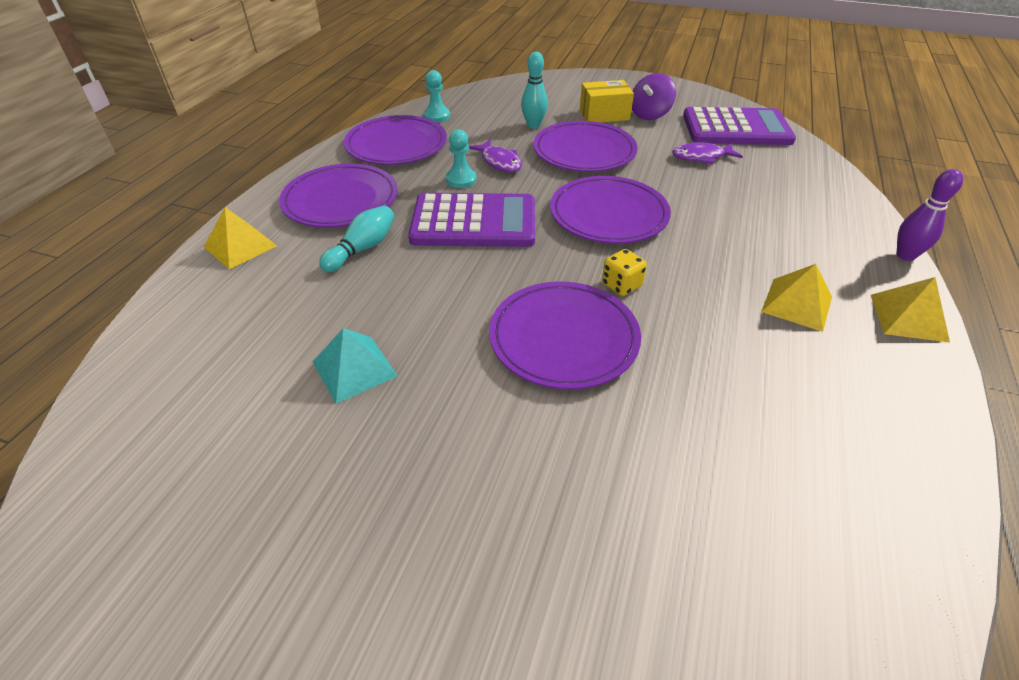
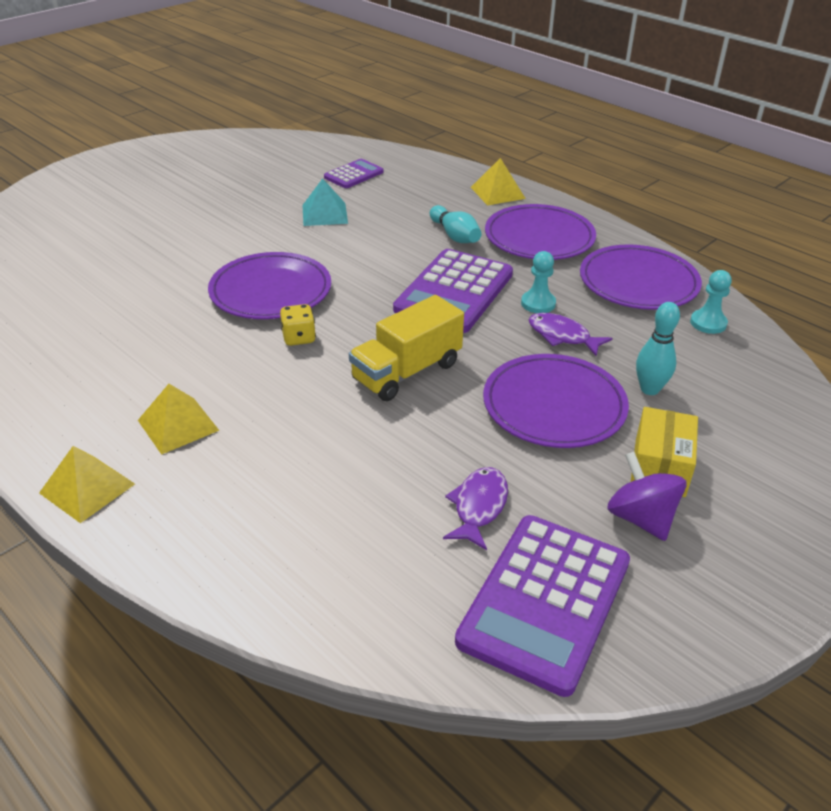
camera: 115 degrees right, 5 degrees down
(211, 387) = (353, 175): none -> purple calculator
(499, 162) = (562, 336): purple fish -> purple fish turned 45 degrees clockwise
(608, 214) = (406, 372): purple plate -> yellow truck
(905, 255) = (145, 562): purple bowling pin -> none

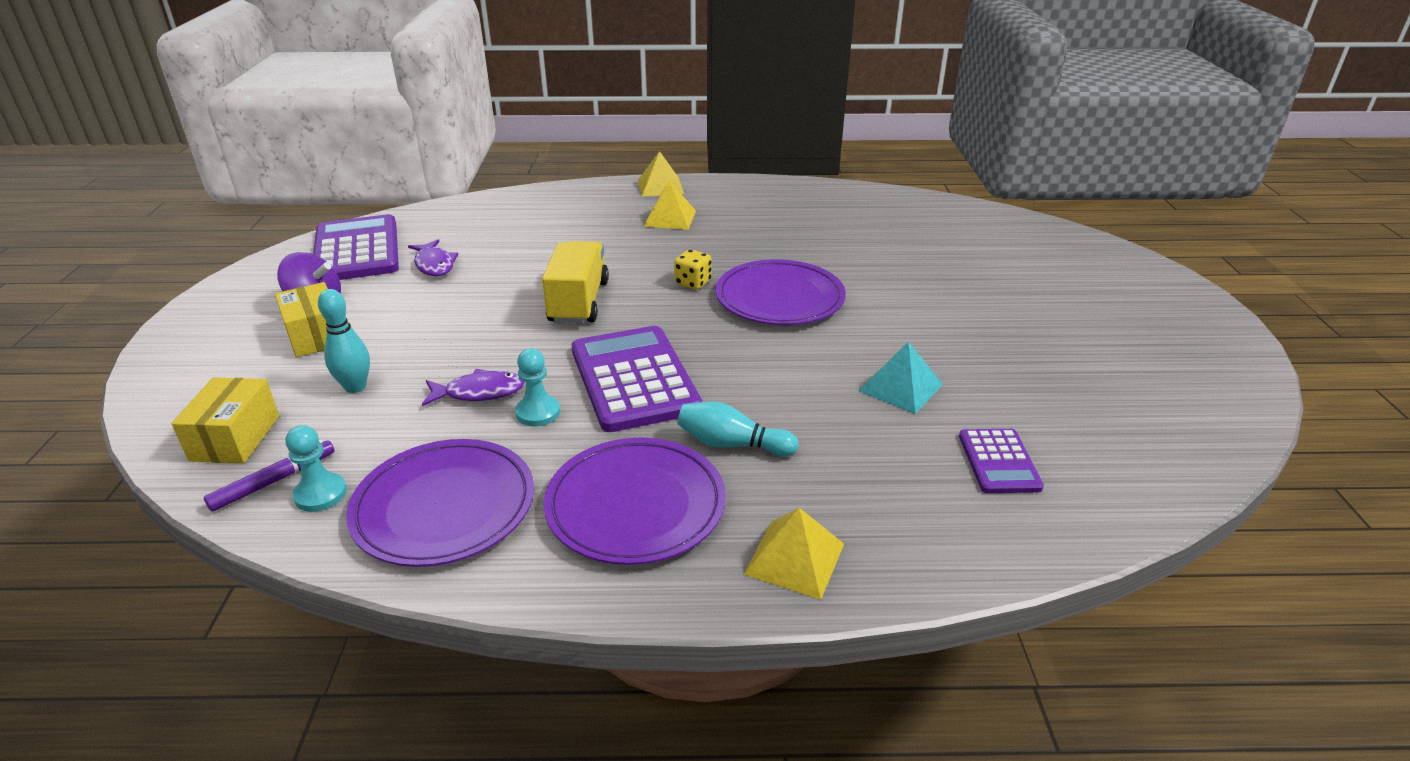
camera: 135 degrees right, 5 degrees down
(554, 406) = (434, 335): purple plate -> none
(736, 345) = (274, 481): none -> purple marker
(758, 392) = (235, 438): none -> yellow box

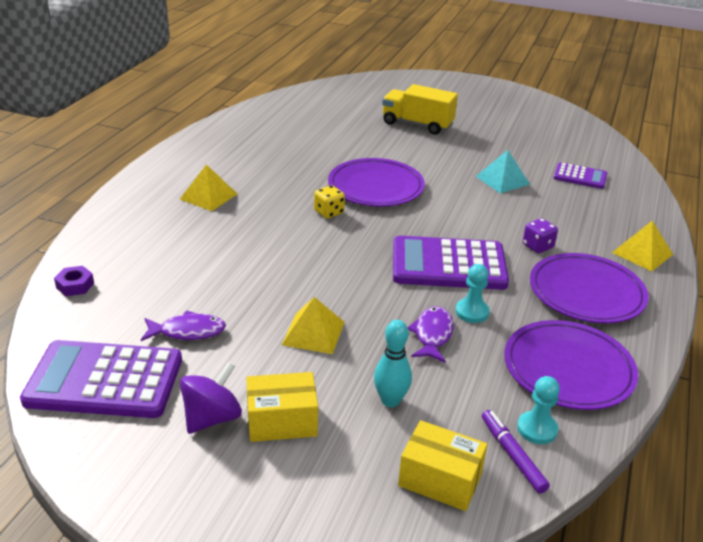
camera: 70 degrees left, 0 degrees up
(481, 206) = (75, 285): none -> purple nut
(579, 302) = (322, 266): yellow truck -> yellow truck (417, 124)
(660, 186) = (139, 186): yellow pyramid -> yellow pyramid (313, 333)
(732, 444) = (537, 246): turquoise bowling pin -> purple dice

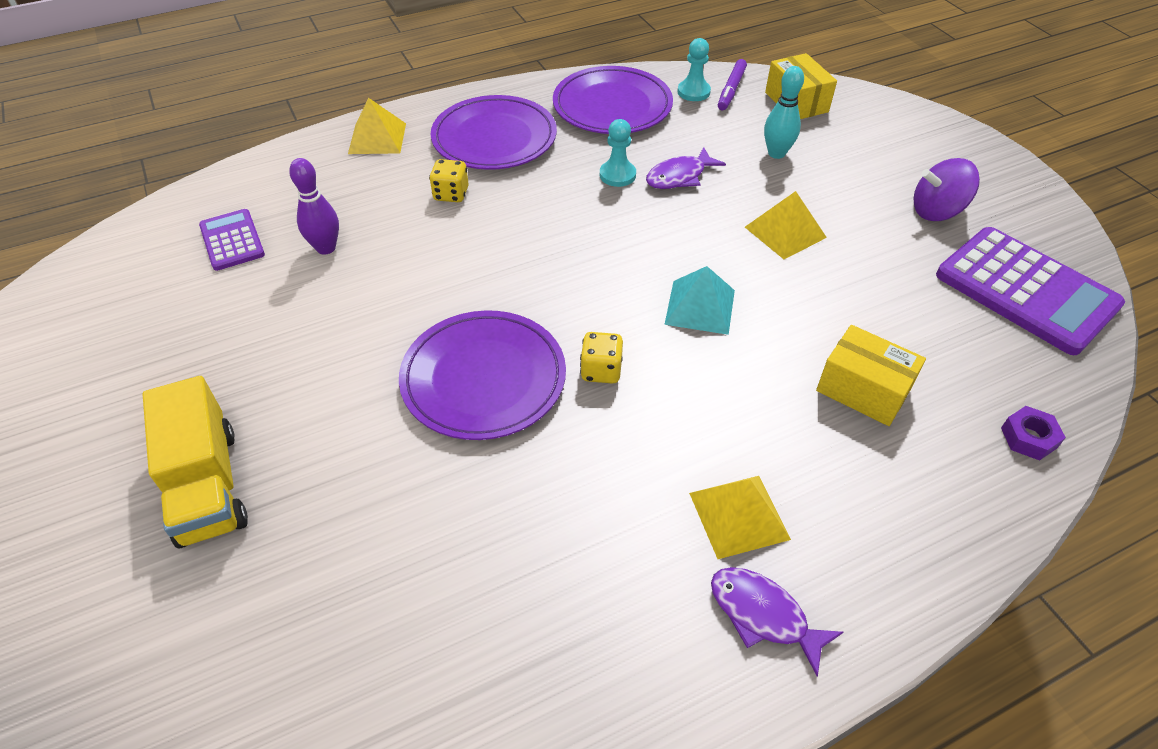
camera: 135 degrees left, 15 degrees up
(188, 331) = (913, 298): purple fish -> purple fish (763, 615)
(282, 421) = (878, 182): yellow box -> yellow box (863, 390)
(448, 265) = (568, 225): purple calculator -> none
(502, 180) = (320, 290): turquoise pyramid -> turquoise pyramid (700, 307)
(537, 194) = (326, 248): none -> purple bowling pin
(537, 246) = (451, 194): purple dice -> yellow dice

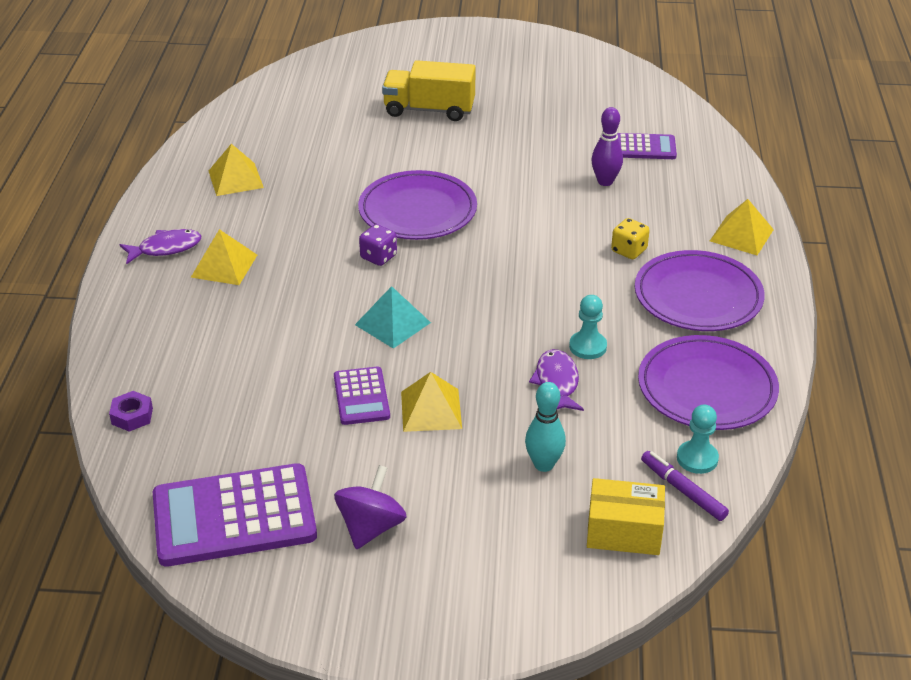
camera: 120 degrees right, 10 degrees down
(537, 640) = (235, 179): none -> yellow pyramid
(601, 370) = (378, 257): yellow dice -> purple dice
(816, 281) = (361, 396): none -> purple calculator
(863, 390) = (246, 362): yellow box -> none

